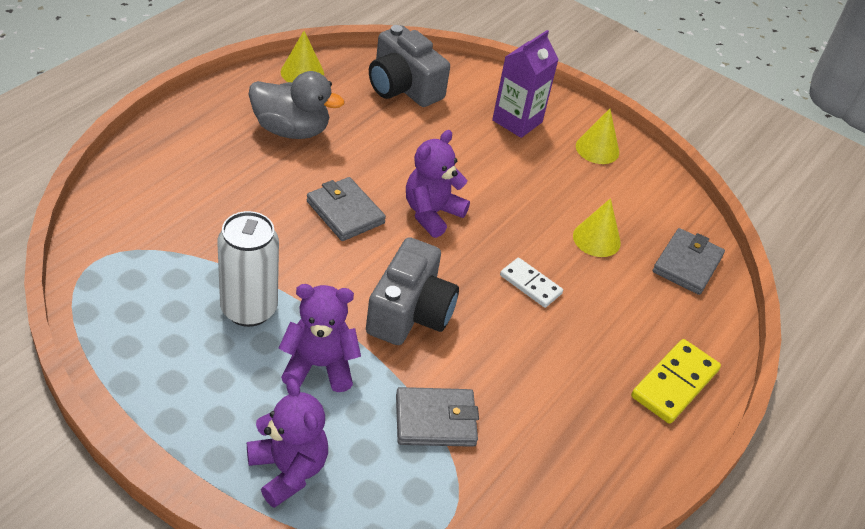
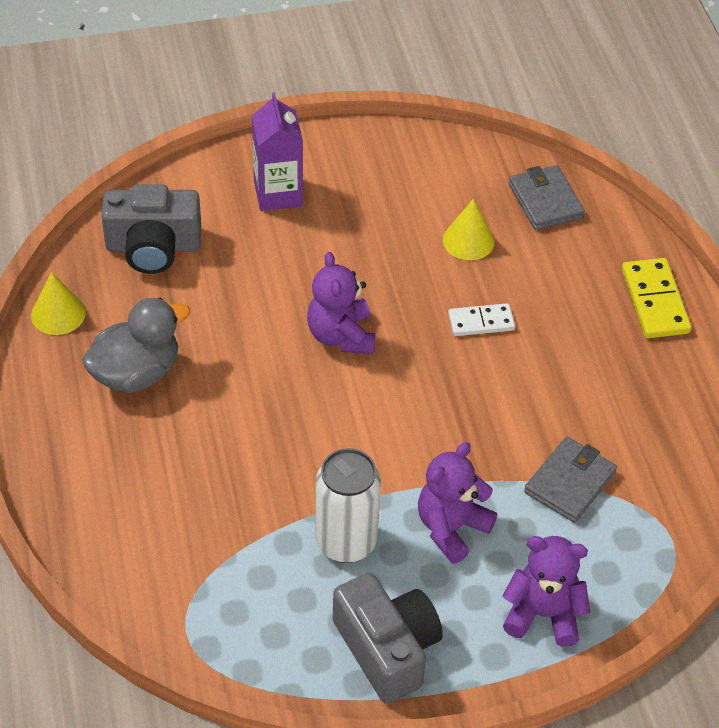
camera: 45 degrees left, 5 degrees up
(345, 212) = (285, 399): grey wallet -> none
(410, 312) = (444, 427): grey camera -> grey camera (387, 649)
(597, 149) = (364, 161): yellow cone -> none

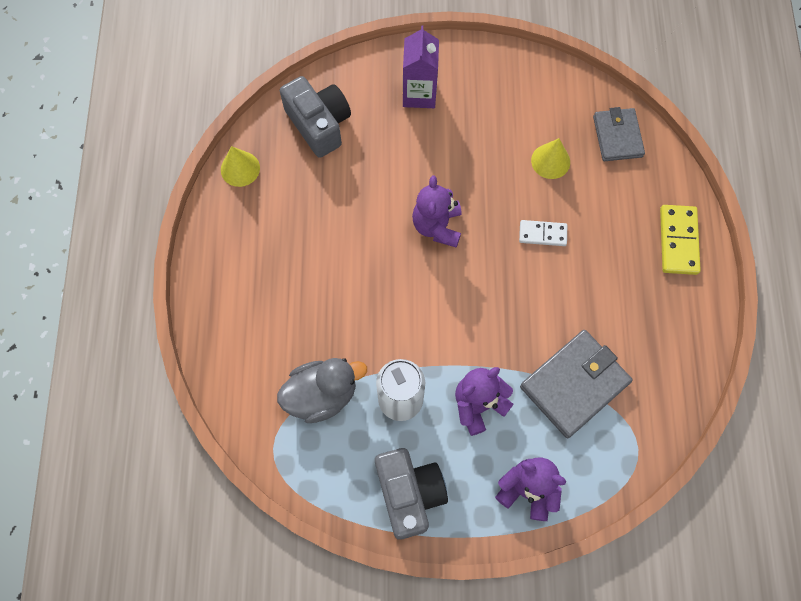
camera: 15 degrees right, 20 degrees up
(136, 373) = (284, 229): grey duck -> grey duck (322, 395)
(153, 247) = (319, 124): grey camera -> grey camera turned 135 degrees counterclockwise
(570, 482) = (574, 384): grey wallet -> grey wallet, size x1.53

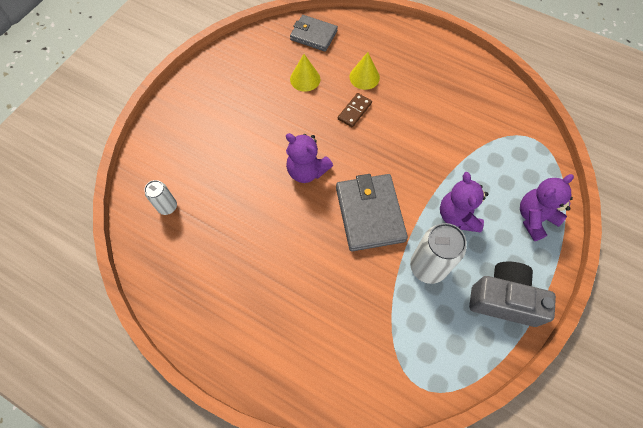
camera: 60 degrees left, 5 degrees down
(240, 168) = (160, 286): yellow cone -> yellow cone (364, 77)
(319, 124) = (167, 207): grey camera -> white can
(322, 395) = (394, 323): grey duck -> none
(419, 94) = (196, 127): purple carton -> none
(542, 234) = (354, 111): white domino -> brown domino
(574, 384) = (472, 150): grey wallet -> grey wallet (370, 214)
(678, 241) = (405, 43): yellow domino -> none

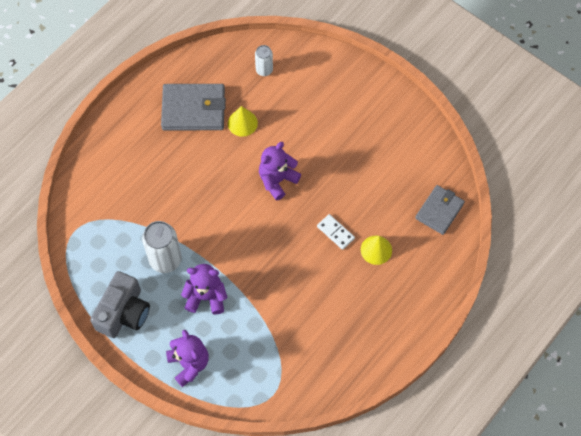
camera: 100 degrees right, 0 degrees up
(305, 79) = (382, 194): yellow cone -> yellow cone (242, 123)
(354, 111) = (335, 232): brown domino -> white domino
(370, 214) = (224, 224): grey wallet -> grey wallet (193, 109)

